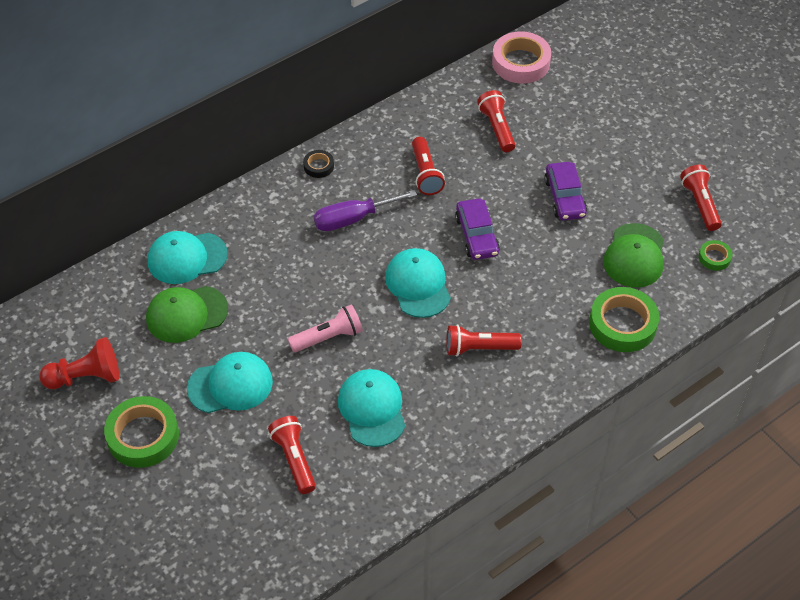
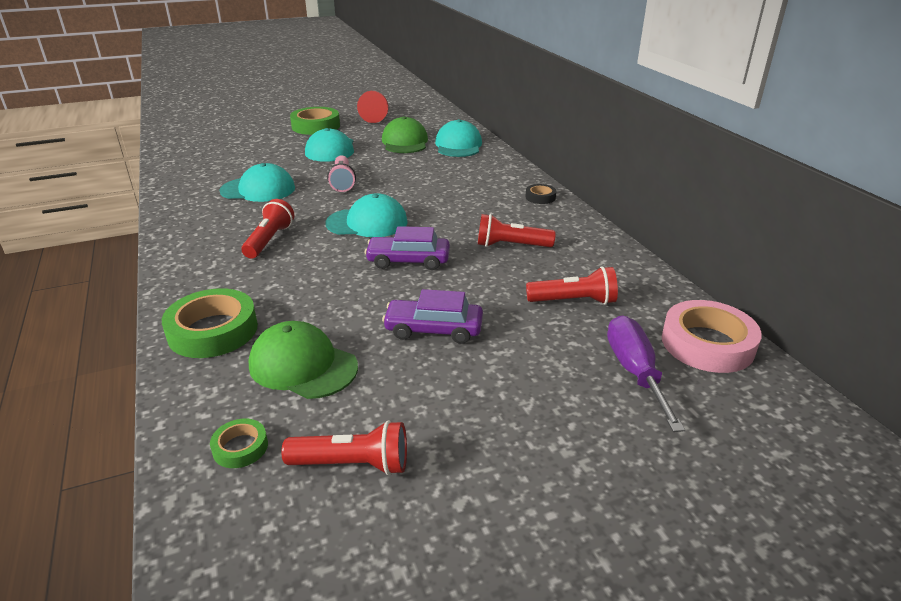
camera: 105 degrees right, 20 degrees down
(294, 459) = (247, 161): red flashlight -> none
(353, 219) = (466, 204): purple screwdriver -> purple screwdriver (635, 372)

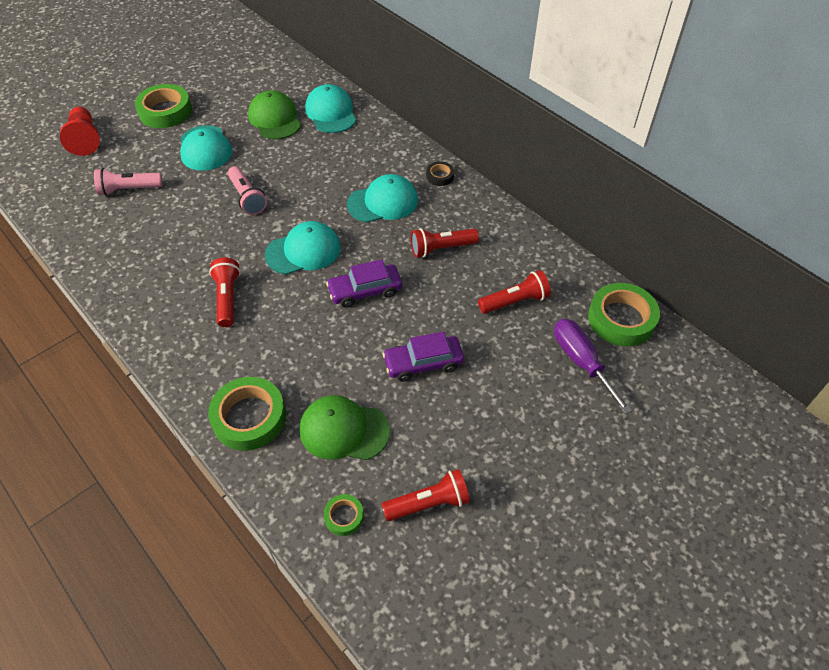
camera: 20 degrees left, 20 degrees up
(246, 162) = (128, 189): none -> pink flashlight
(258, 189) = (170, 230): turquoise cap -> turquoise cap (383, 202)
(376, 116) = (220, 79): red pawn -> red pawn (85, 139)
(707, 344) = (621, 319): pink tape -> green tape

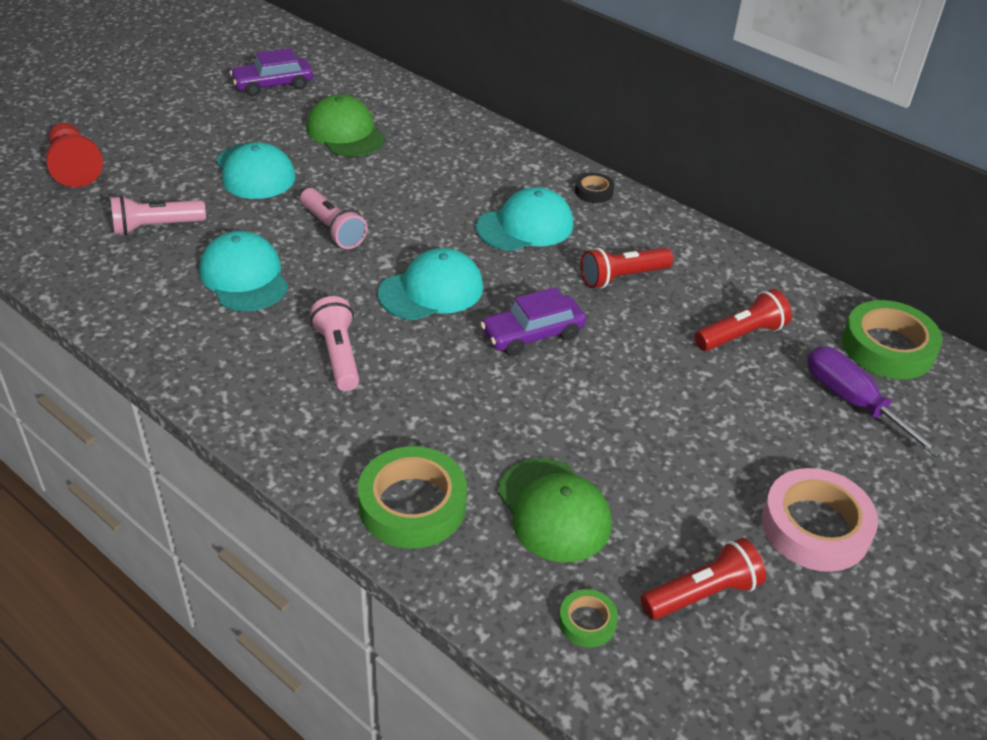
camera: 10 degrees left, 10 degrees down
(165, 111) = (185, 129): green tape -> none
(227, 298) = (338, 355): red flashlight -> pink flashlight
(331, 113) = (422, 123): turquoise cap -> turquoise cap (244, 277)
(343, 430) = (554, 510): green cap -> green cap turned 120 degrees counterclockwise
(423, 363) = (640, 418): purple car -> purple car (273, 85)
(524, 459) = (815, 527): none -> pink tape

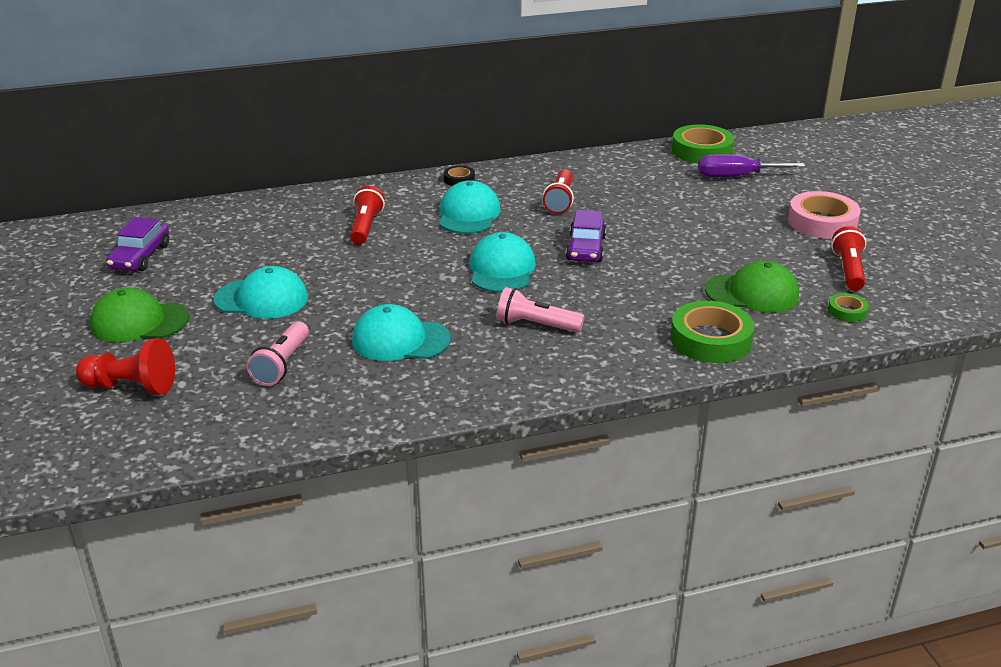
camera: 55 degrees left, 10 degrees down
(333, 229) = (384, 286): pink flashlight -> none
(345, 133) = (260, 245): green cap -> green cap (139, 322)
(741, 335) = (652, 185): red flashlight -> red flashlight (366, 227)

